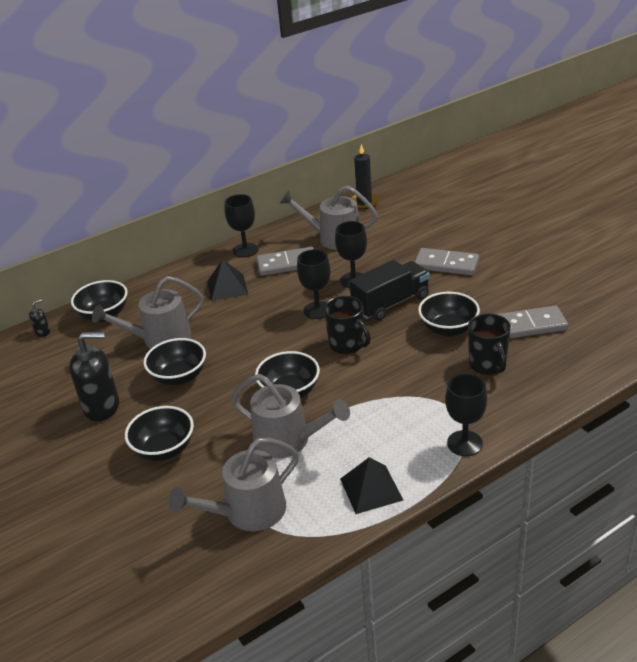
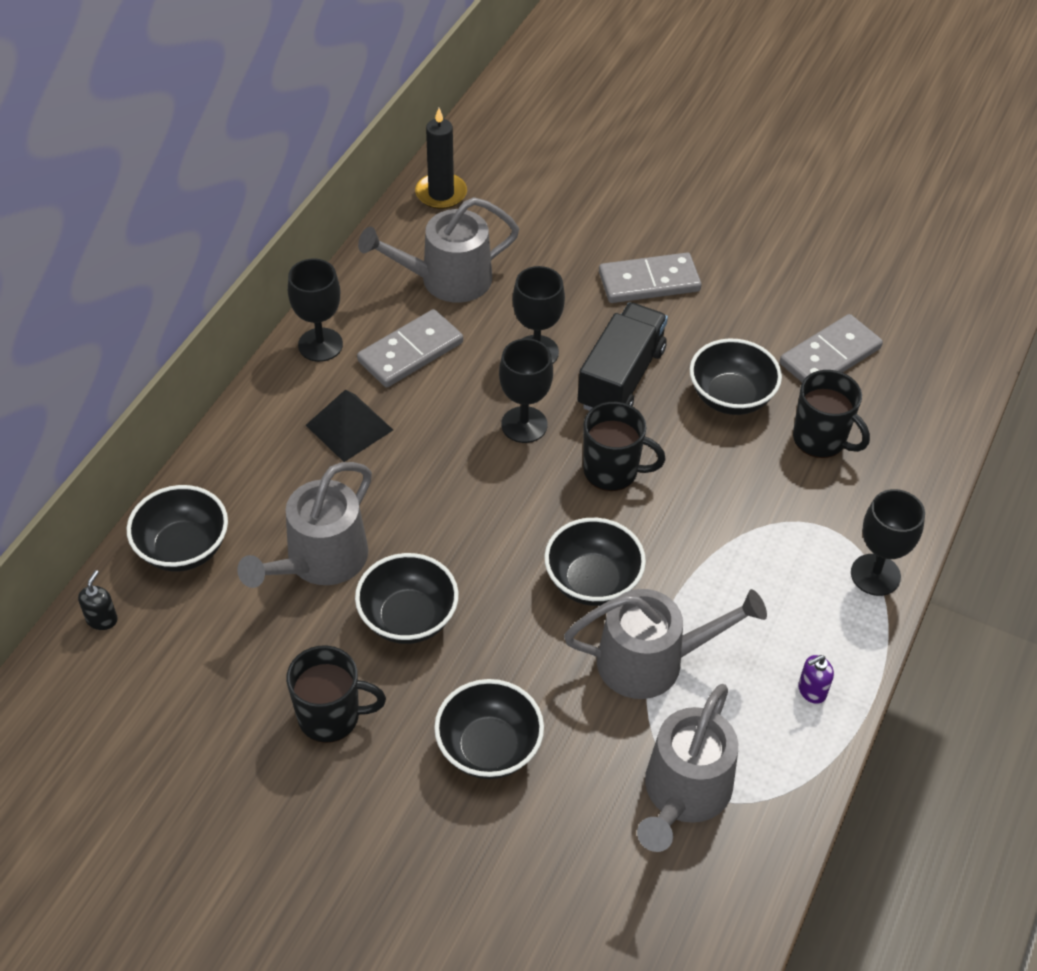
camera: 35 degrees left, 15 degrees up
(102, 407) = (331, 717): black soap dispenser -> black mug
(371, 489) = (811, 690): black pyramid -> purple soap dispenser

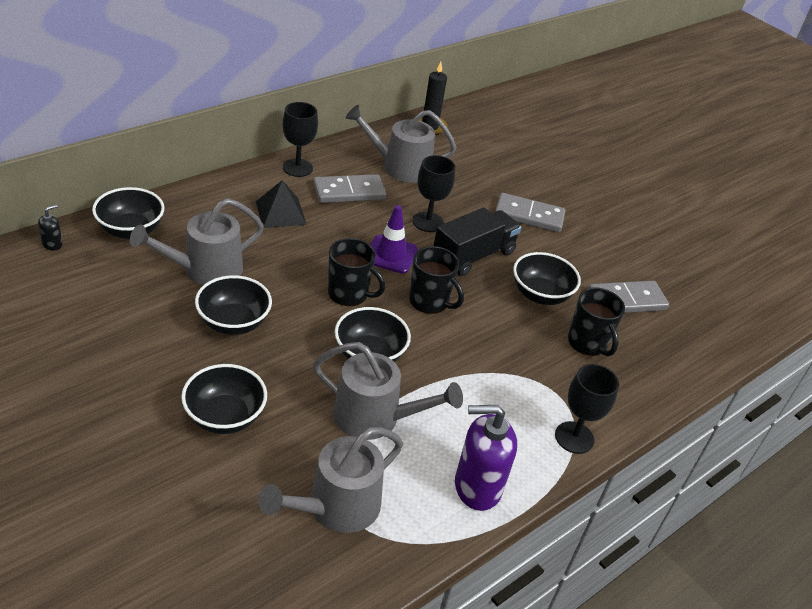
camera: 20 degrees right, 10 degrees down
(331, 717) = (140, 353): black mug -> black mug (349, 294)
(524, 425) = (391, 254): black goblet -> purple traffic cone
(811, 690) = (477, 487): purple soap dispenser -> purple soap dispenser, size x2.25

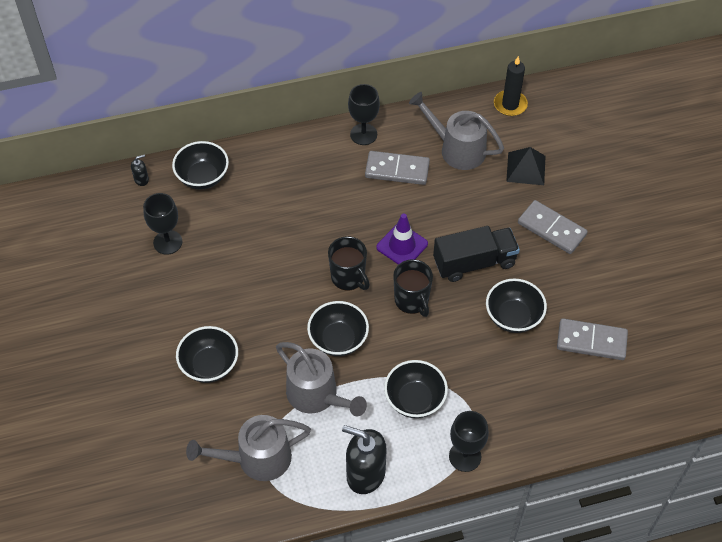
camera: 30 degrees right, 15 degrees up
(205, 270) = (245, 229): grey watering can -> none
(233, 323) = (247, 284): black bowl -> black bowl (414, 399)
(280, 213) = (328, 182): black pyramid -> black pyramid (526, 168)
(428, 222) = (452, 217): black goblet -> black goblet (167, 242)
(477, 487) = (365, 474): purple soap dispenser -> black soap dispenser
(588, 343) = (528, 375): black mug -> none

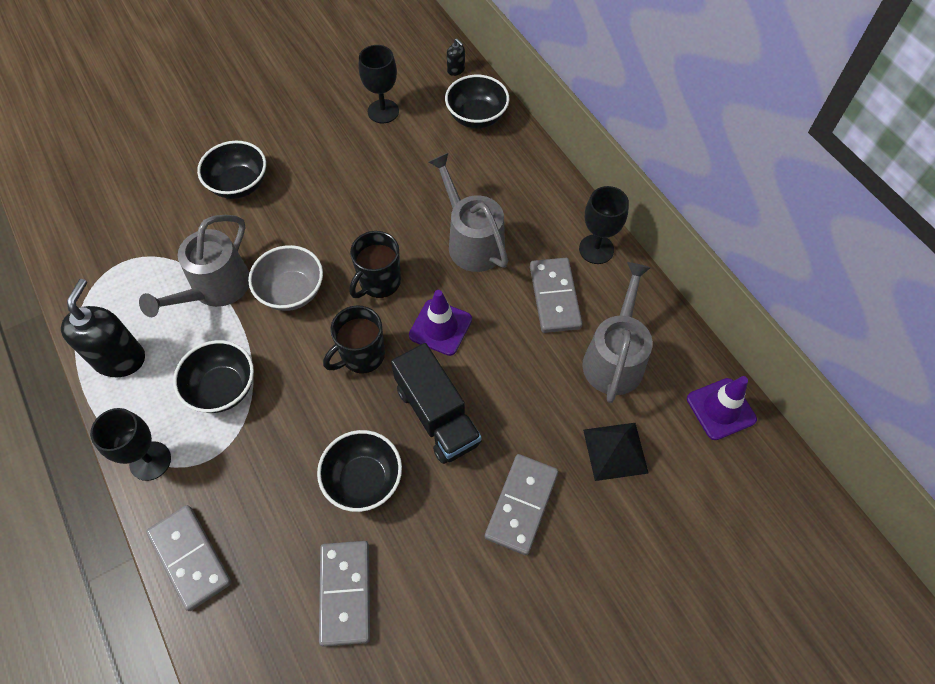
camera: 75 degrees right, 5 degrees up
(257, 458) = (132, 253): grey watering can -> grey watering can (472, 241)
(338, 339) = (292, 292): black bowl -> grey bowl
(510, 104) = (721, 409): black candle -> purple traffic cone
(548, 434) = (190, 557): none -> grey domino

